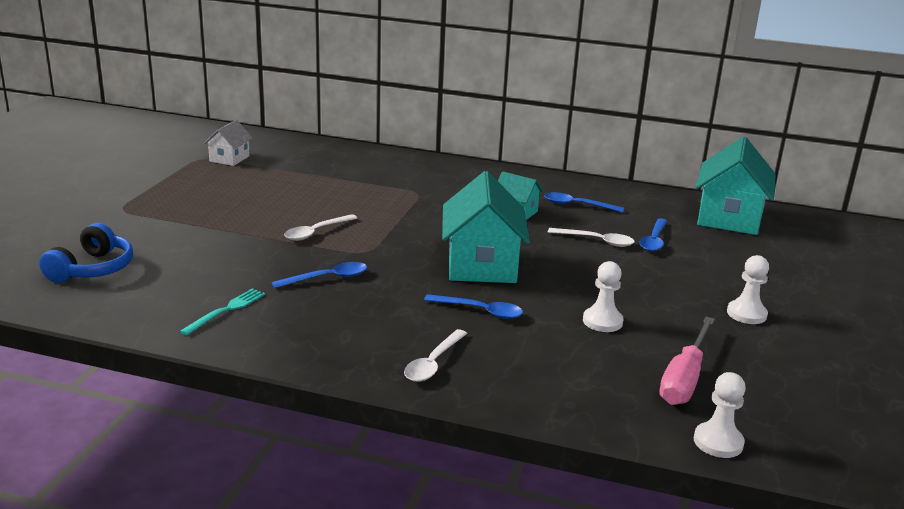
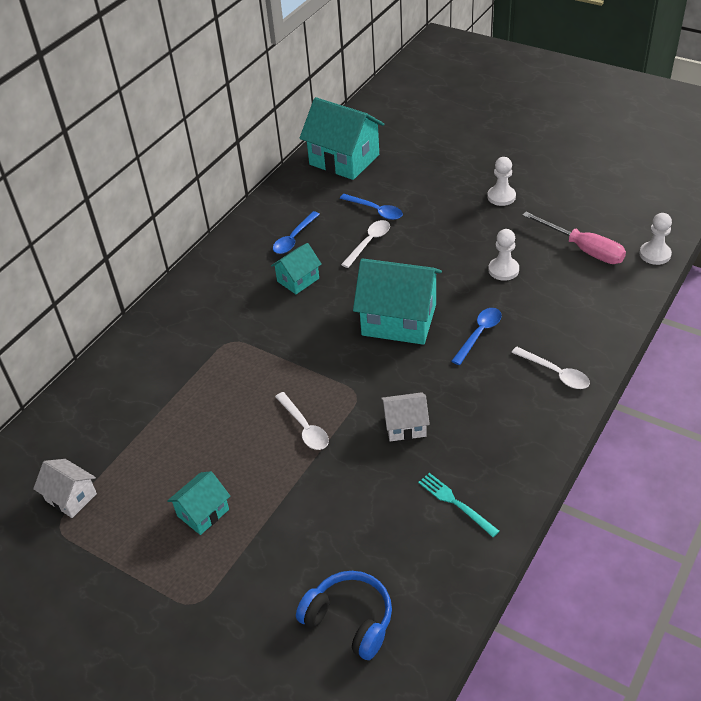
camera: 70 degrees left, 20 degrees up
(214, 202) = (203, 512): none -> turquoise house
(327, 278) = (405, 426): blue spoon -> white house

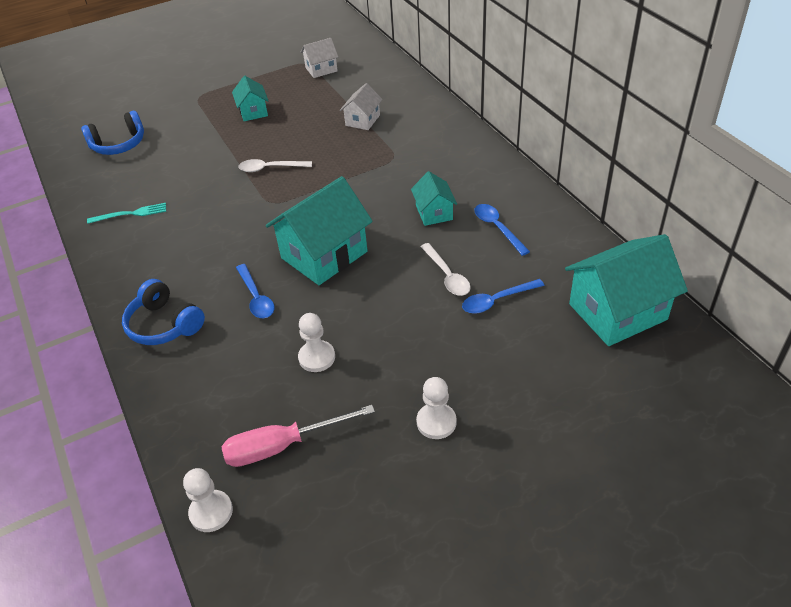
camera: 120 degrees right, 0 degrees up
(405, 426) = (216, 215): white house -> white house (362, 120)
(555, 373) = (164, 324): white spoon -> blue headphones

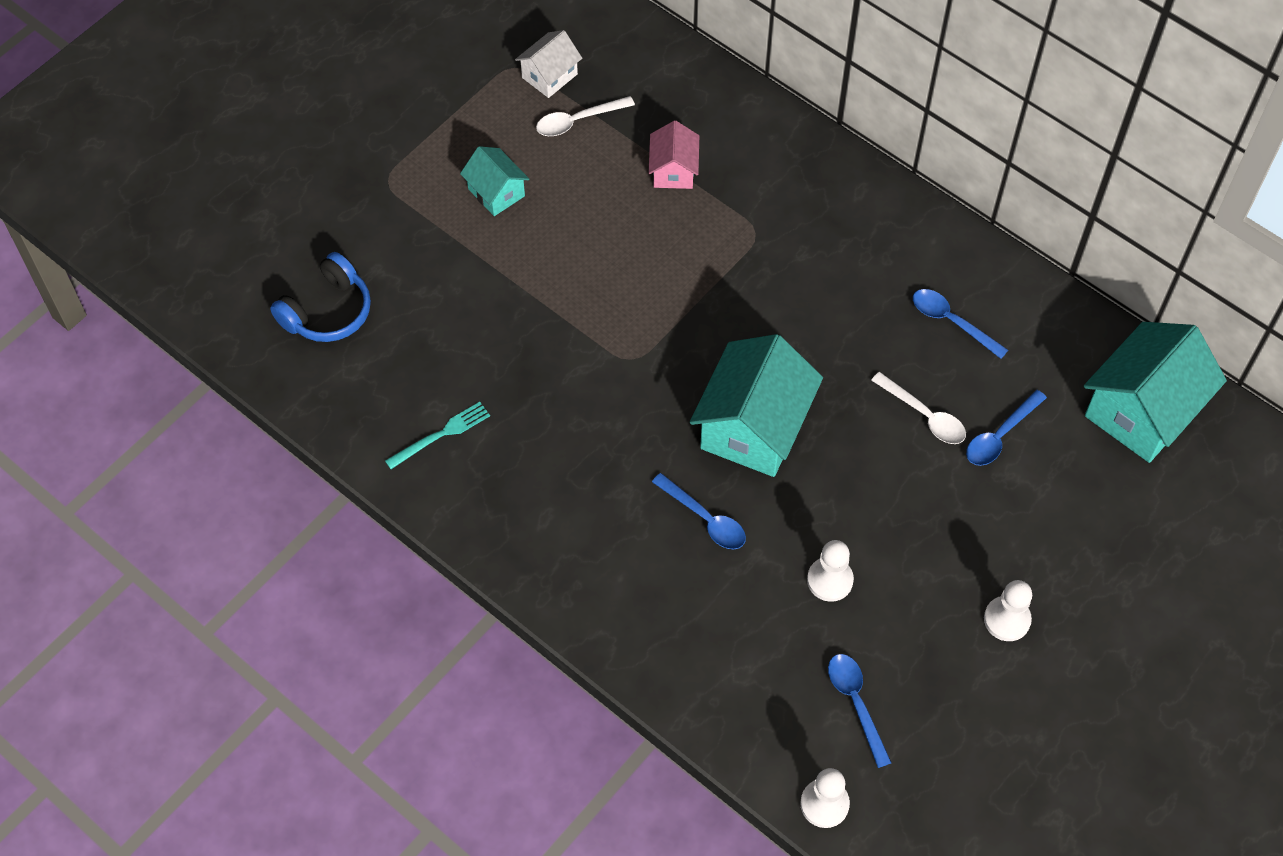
camera: 25 degrees left, 15 degrees up
(164, 324) = (612, 593): blue headphones -> none
(270, 168) = (591, 298): white spoon -> white spoon (578, 121)
(283, 446) = (856, 703): pink screwdriver -> blue spoon
(362, 120) = (673, 171): white house -> pink house
(434, 212) = (859, 318): turquoise house -> none

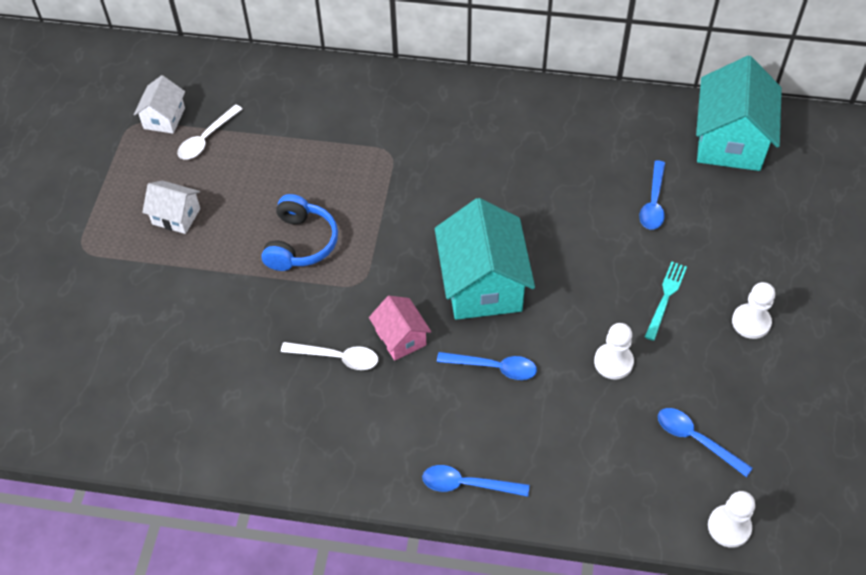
camera: 30 degrees left, 5 degrees down
(327, 311) = (94, 368): blue headphones -> blue headphones (300, 243)
(441, 435) = (249, 414): turquoise fork -> turquoise fork (665, 298)
(496, 192) = (176, 216): turquoise house -> white house
(673, 171) = (301, 139): pink house -> pink house (401, 338)
(924, 415) = (594, 215): white spoon -> white spoon (337, 358)
(952, 322) = (566, 145): blue spoon -> blue spoon (467, 484)

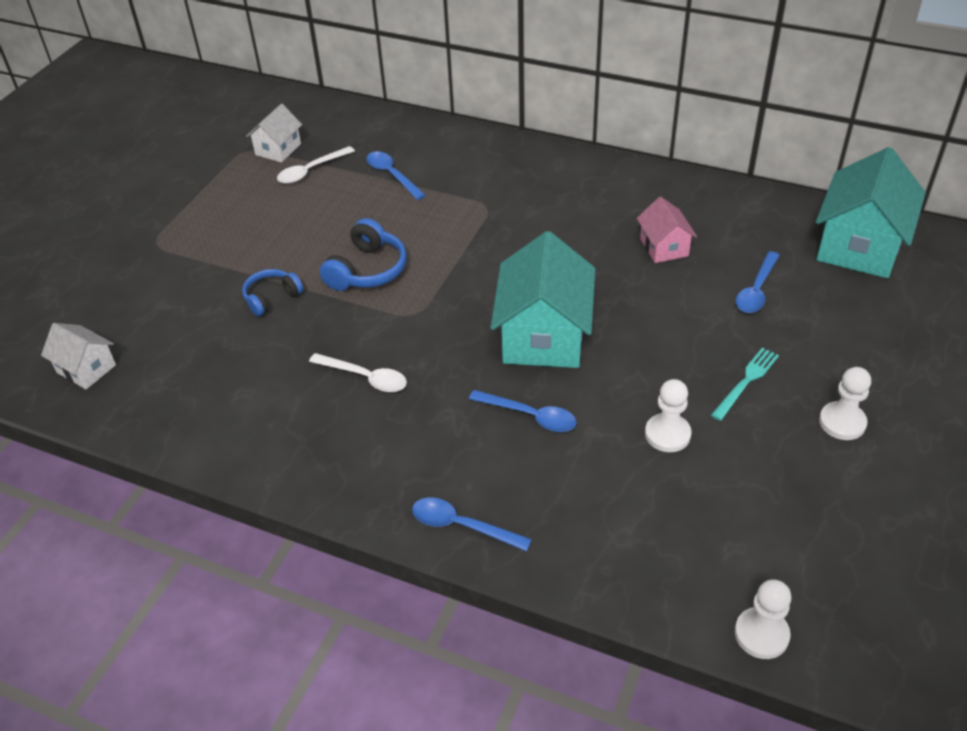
camera: 15 degrees right, 10 degrees down
(176, 216) = (255, 229): white house -> white house (86, 369)
(220, 290) = (271, 298): none -> blue headphones
(401, 338) = (439, 371): pink house -> pink house (664, 247)
(696, 439) = (744, 531): blue spoon -> blue spoon (392, 175)

